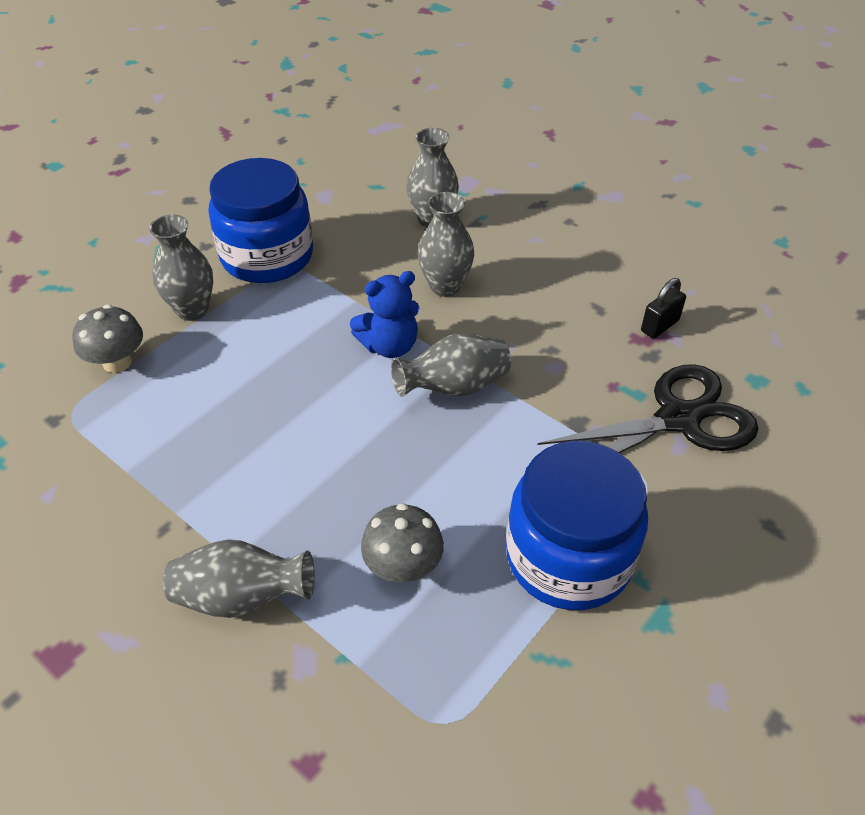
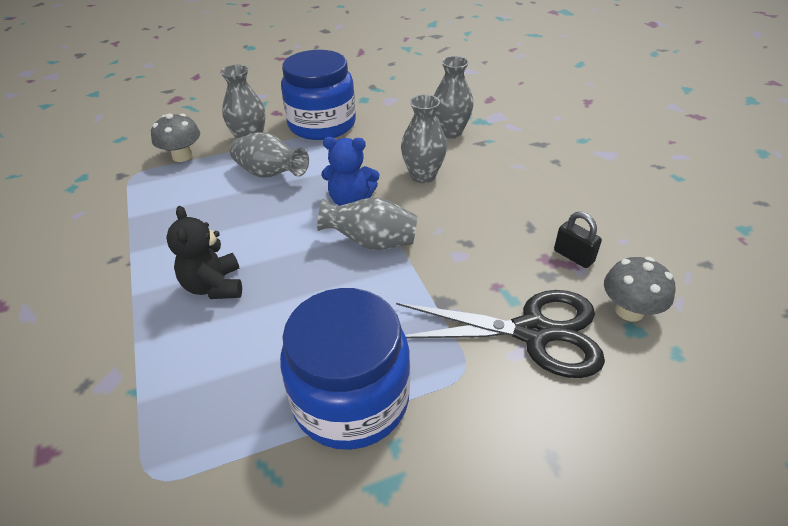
camera: 30 degrees right, 5 degrees down
(242, 597) = (114, 320): grey vase -> grey vase (270, 174)
(323, 508) = (214, 286): none -> black teddy bear
(403, 566) = (228, 348): grey mushroom -> grey mushroom (629, 310)
(659, 326) = (573, 256): black padlock -> black padlock turned 60 degrees clockwise

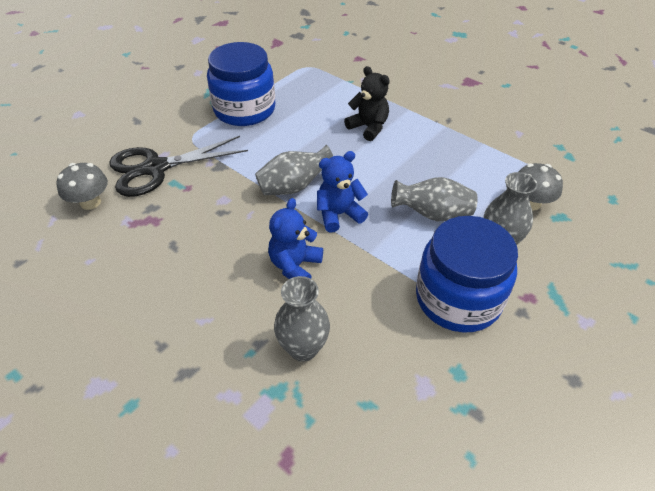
camera: 150 degrees right, 5 degrees up
(423, 176) = (295, 266): grey vase -> blue teddy bear
(573, 256) = (132, 230): black padlock -> none

